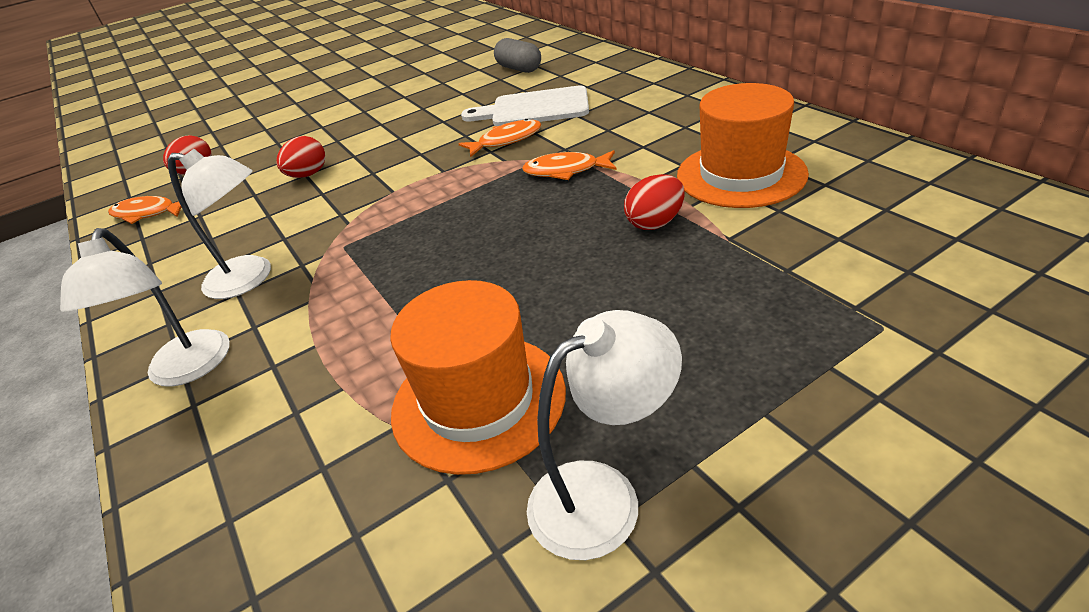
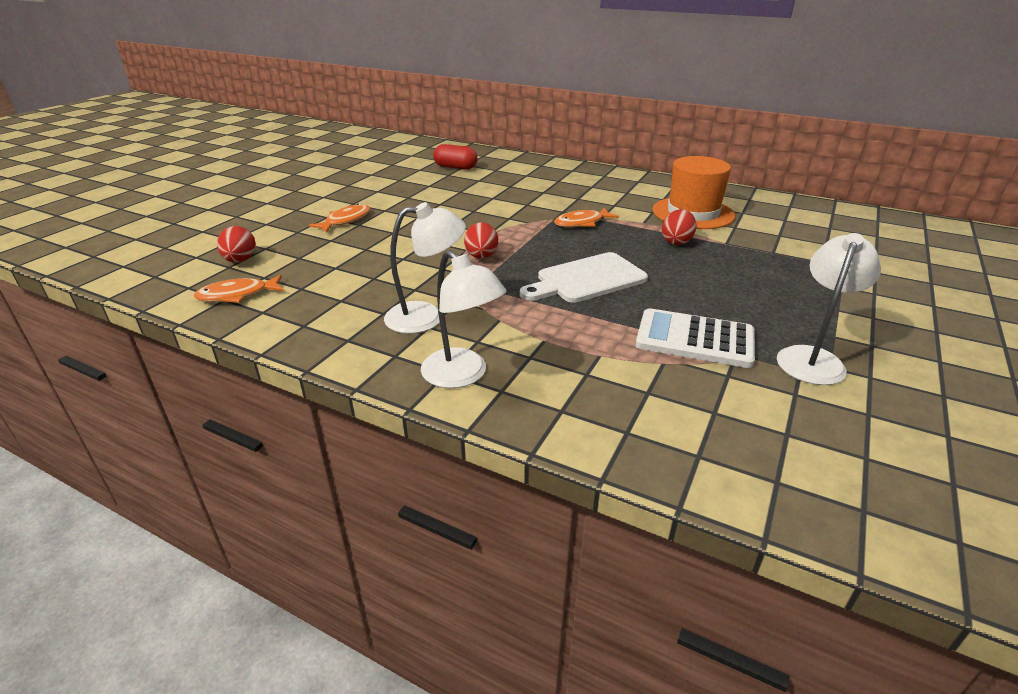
camera: 35 degrees left, 5 degrees down
(308, 175) = (369, 249): red egg -> red egg (481, 257)
(478, 400) = (694, 339): orange hat -> white calculator
(506, 140) = (512, 211): orange fish -> orange fish (345, 220)
(519, 69) = (455, 167): grey capsule -> red capsule
(534, 108) = (505, 190): white cutting board -> white cutting board (586, 279)

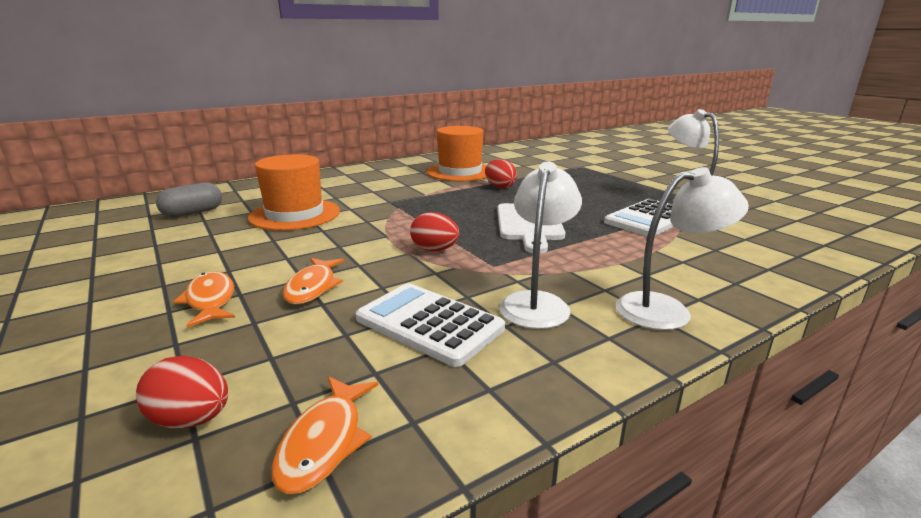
camera: 60 degrees left, 10 degrees down
(365, 287) = (429, 324): none -> white calculator
(455, 167) = (193, 213): red capsule -> grey capsule
(490, 193) = (295, 214): none -> orange hat
(582, 223) = (423, 201): orange fish -> orange fish (312, 287)

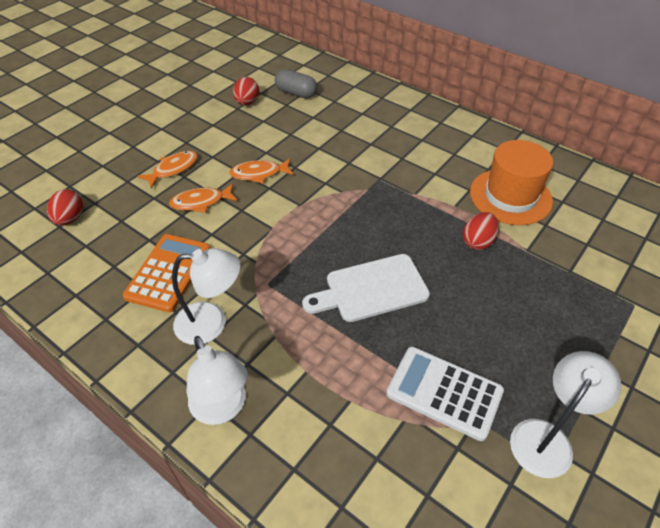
camera: 70 degrees right, 25 degrees up
(295, 214) = (318, 140): orange hat -> none
(324, 442) = (59, 268): orange fish -> orange fish (259, 174)
(429, 324) = (168, 272): white calculator -> orange calculator
(434, 250) = (283, 241): red egg -> red egg (247, 102)

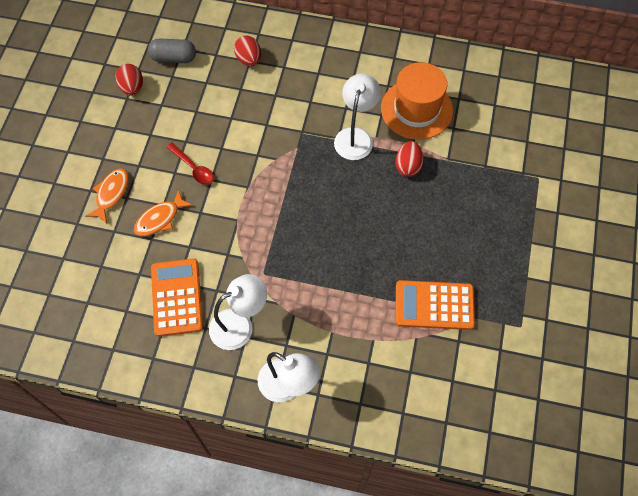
camera: 25 degrees left, 15 degrees up
(70, 219) = (53, 283): red egg -> red egg (249, 59)
(259, 174) = (193, 168): orange fish -> red spoon
(371, 289) = (346, 244): white cutting board -> none
(444, 392) = (434, 305): white calculator -> orange calculator
(547, 437) = (512, 308): white lamp -> white lamp (355, 136)

